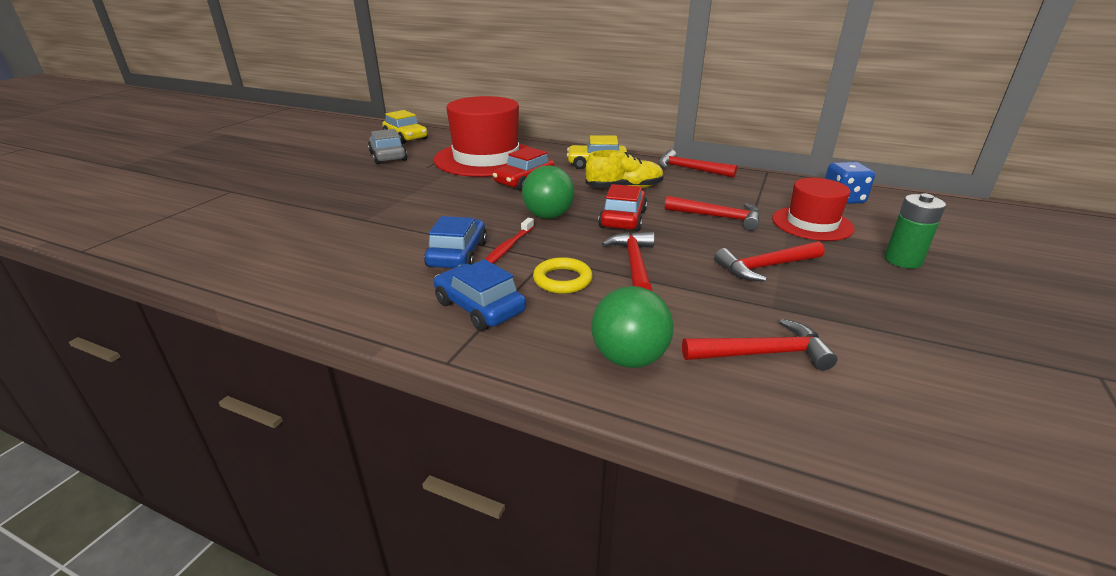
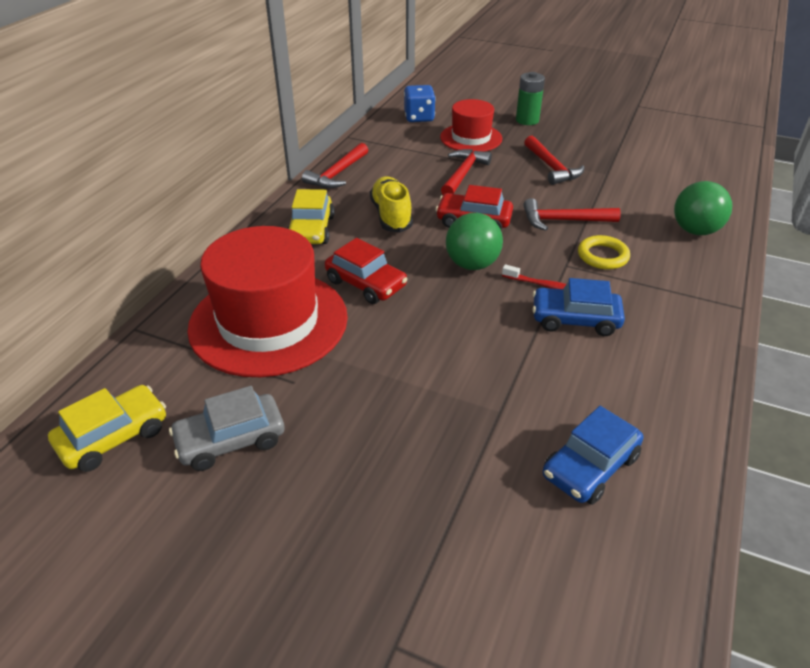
camera: 90 degrees left, 10 degrees up
(480, 307) = (663, 297): blue car -> blue car (590, 466)
(762, 353) = (664, 185): red hammer -> none

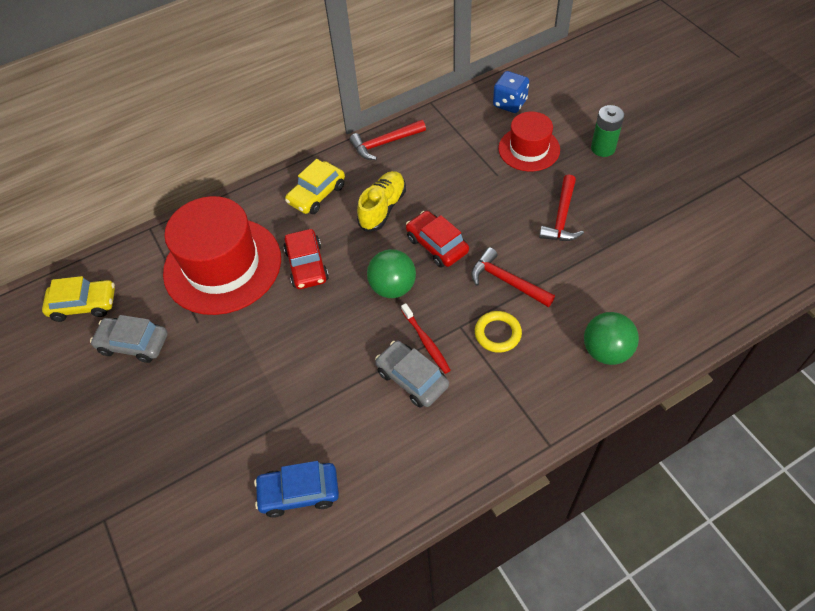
camera: 40 degrees right, 15 degrees up
(463, 174) = (479, 189): red hammer -> none
(575, 319) = (412, 378): blue car -> grey car

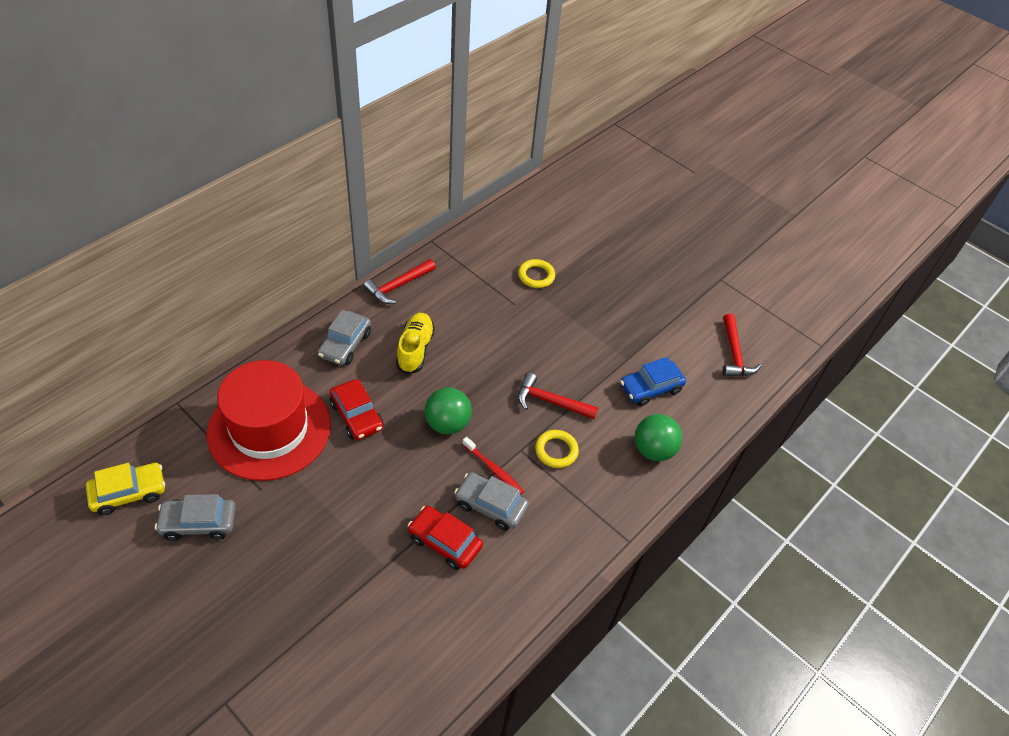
camera: 25 degrees left, 5 degrees down
(299, 492) = (416, 632): blue car -> blue car (650, 388)
(316, 194) = (345, 344): yellow car -> grey car
(437, 245) = (477, 377): red car -> red car (445, 542)
(510, 103) = (506, 234): blue dice -> none
(529, 149) = (536, 276): red hat -> yellow ring
(562, 217) = (583, 336): red hammer -> red hammer (734, 354)
(603, 148) = (601, 268): green battery -> none

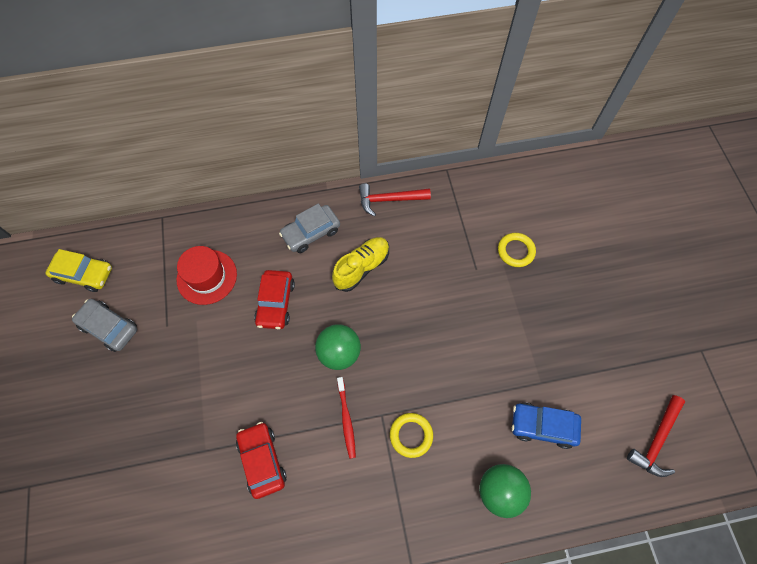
camera: 40 degrees right, 15 degrees up
(269, 429) = (207, 277): red hat -> red hat, size x0.57
(490, 505) = (320, 452): grey car -> none
(551, 402) = (440, 384): red hammer -> none

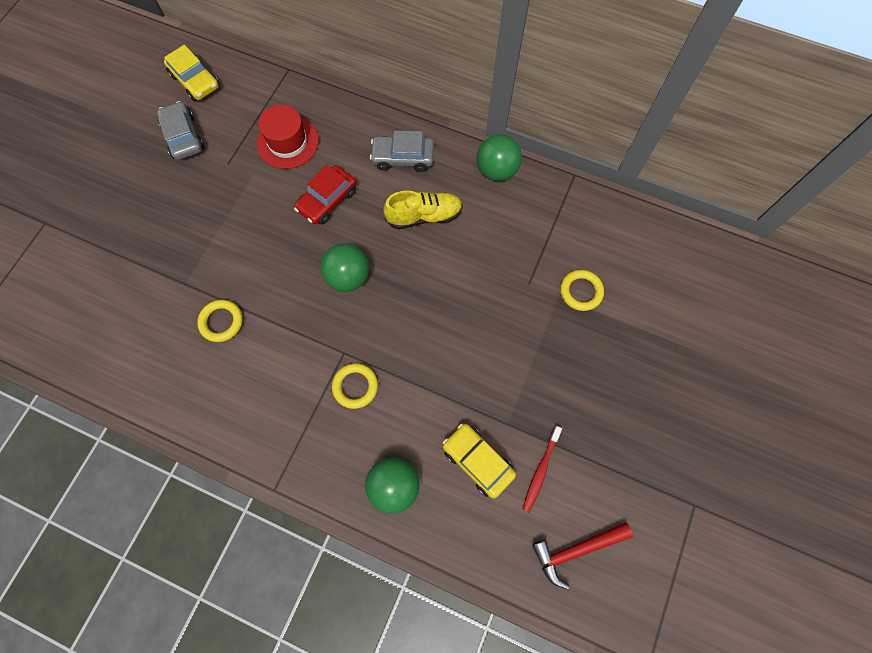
camera: 35 degrees right, 5 degrees up
(262, 460) = (221, 322): red car -> yellow ring
(346, 419) = (312, 336): red toothbrush -> red toothbrush (540, 471)
(389, 200) = (496, 171): red hammer -> green ball
(543, 426) = (477, 461): blue car -> yellow car

